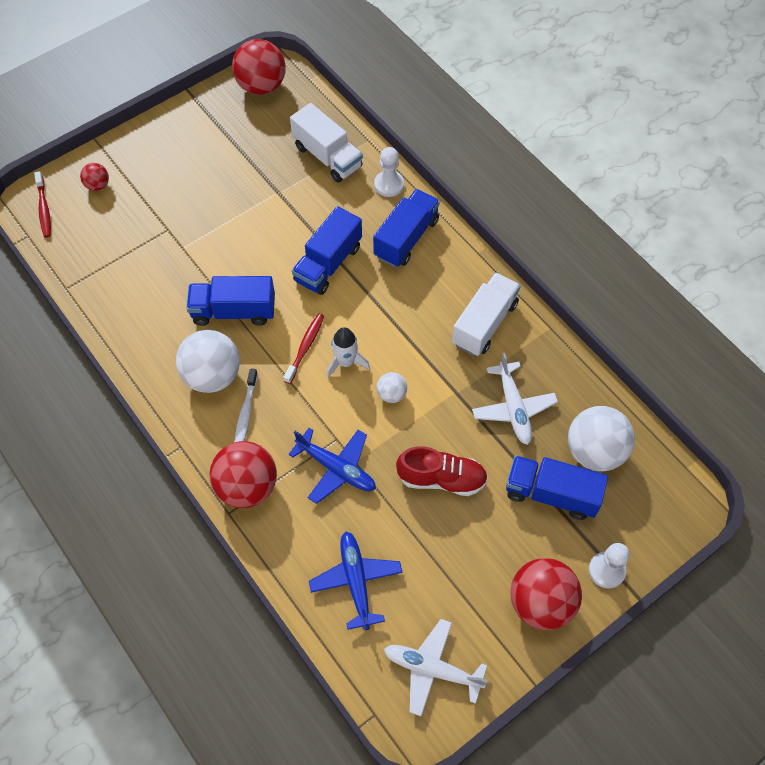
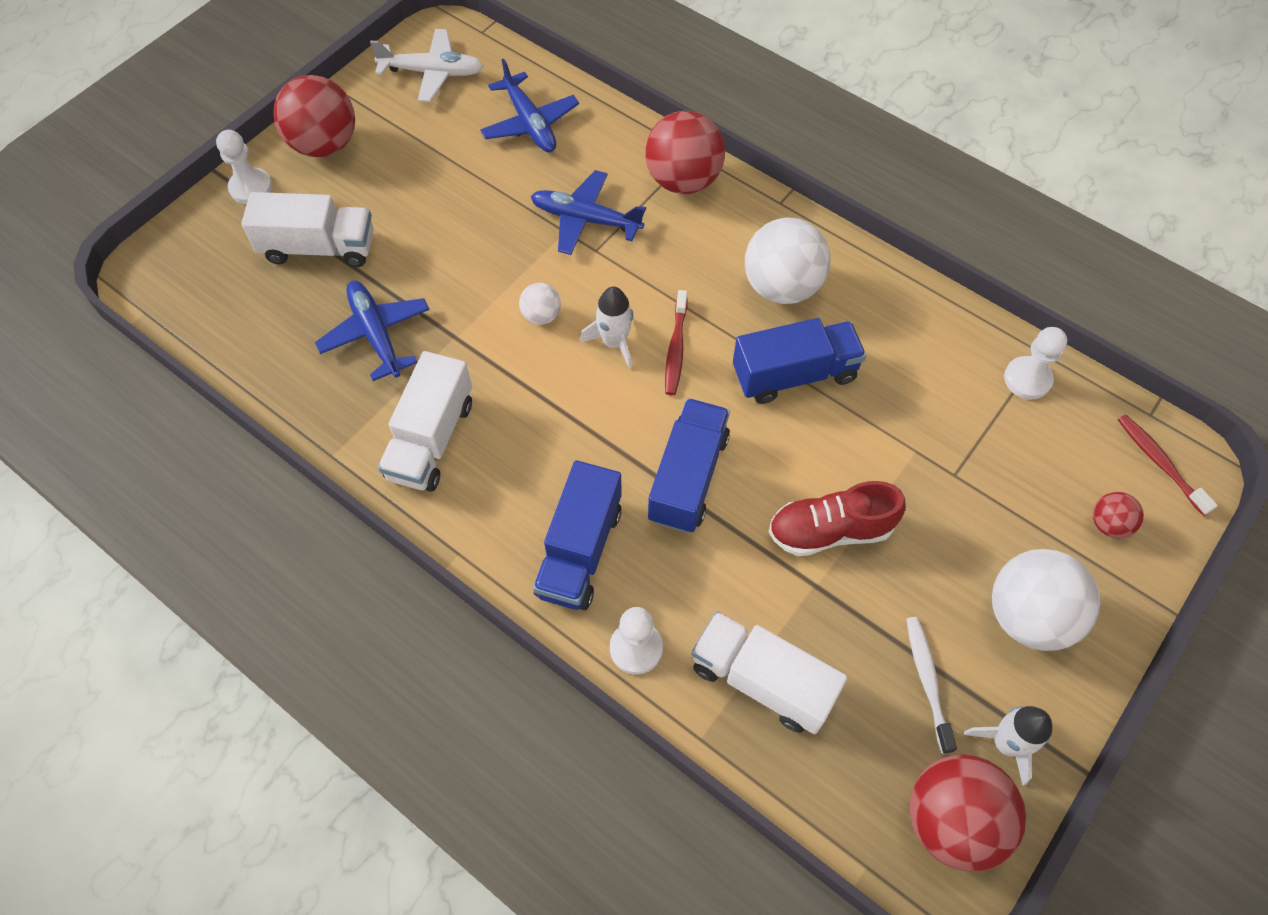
camera: 165 degrees right, 0 degrees up
(86, 274) = (1027, 379): none -> white pawn
(218, 107) = (1006, 743): none -> white rocket
(246, 413) = (719, 254): white toothbrush -> white toothbrush (927, 681)
(442, 479) = (455, 235): red shoe -> red shoe (830, 530)
(513, 408) = (376, 334): white plane -> blue plane
(551, 494) = (319, 248): blue truck -> white truck
(594, 451) = (265, 306): white ball -> white ball (1028, 616)

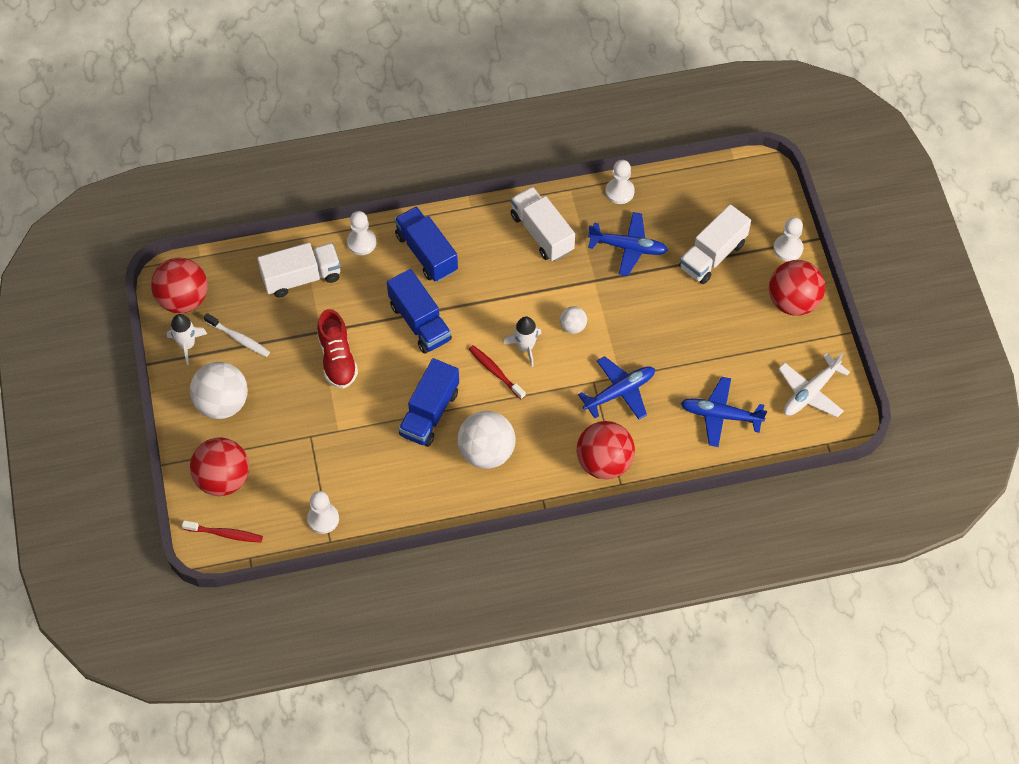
camera: 130 degrees right, 0 degrees up
(293, 398) = (619, 192): none -> white pawn
(830, 530) = (337, 359): red shoe -> red shoe turned 135 degrees clockwise
(1108, 524) = (223, 479): red ball -> red ball, size x2.04

